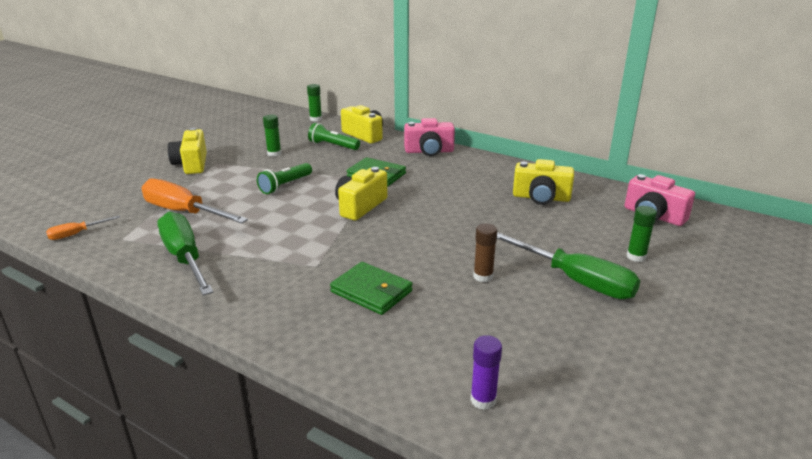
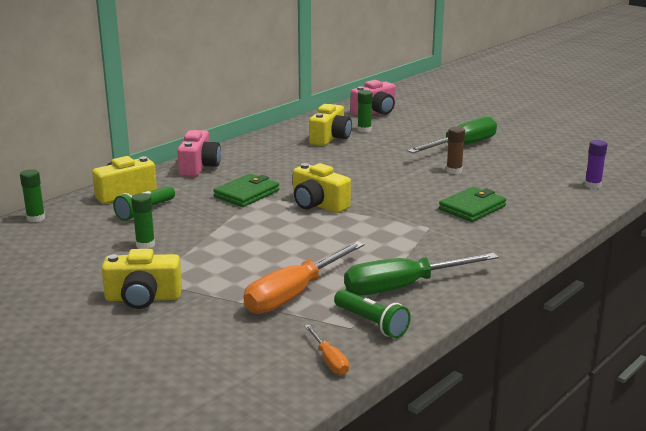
camera: 80 degrees left, 5 degrees down
(285, 185) = (248, 239): green flashlight -> green flashlight (371, 323)
(636, 256) = (433, 126): green glue stick -> green glue stick (364, 130)

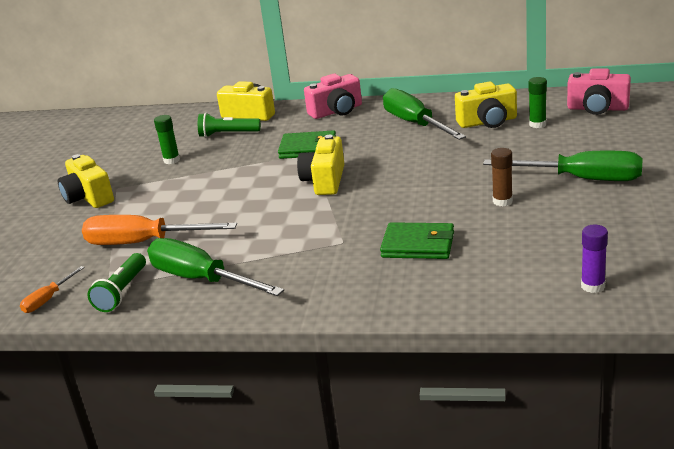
camera: 60 degrees right, 5 degrees up
(36, 218) = (174, 113): green glue stick -> none
(284, 154) = (415, 124): none -> green screwdriver

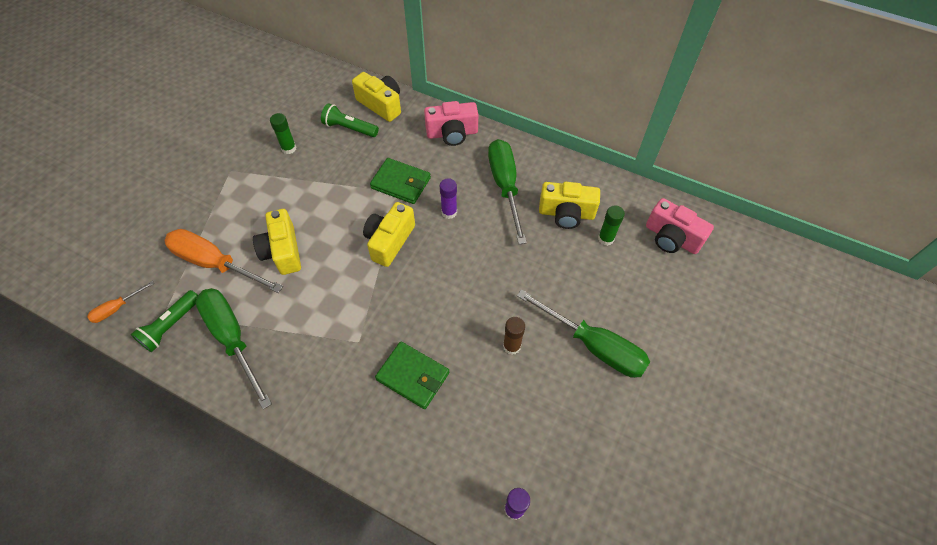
camera: 15 degrees right, 30 degrees up
(88, 197) = (204, 174): yellow camera -> yellow camera (282, 251)
(372, 150) = (449, 212): none -> purple glue stick

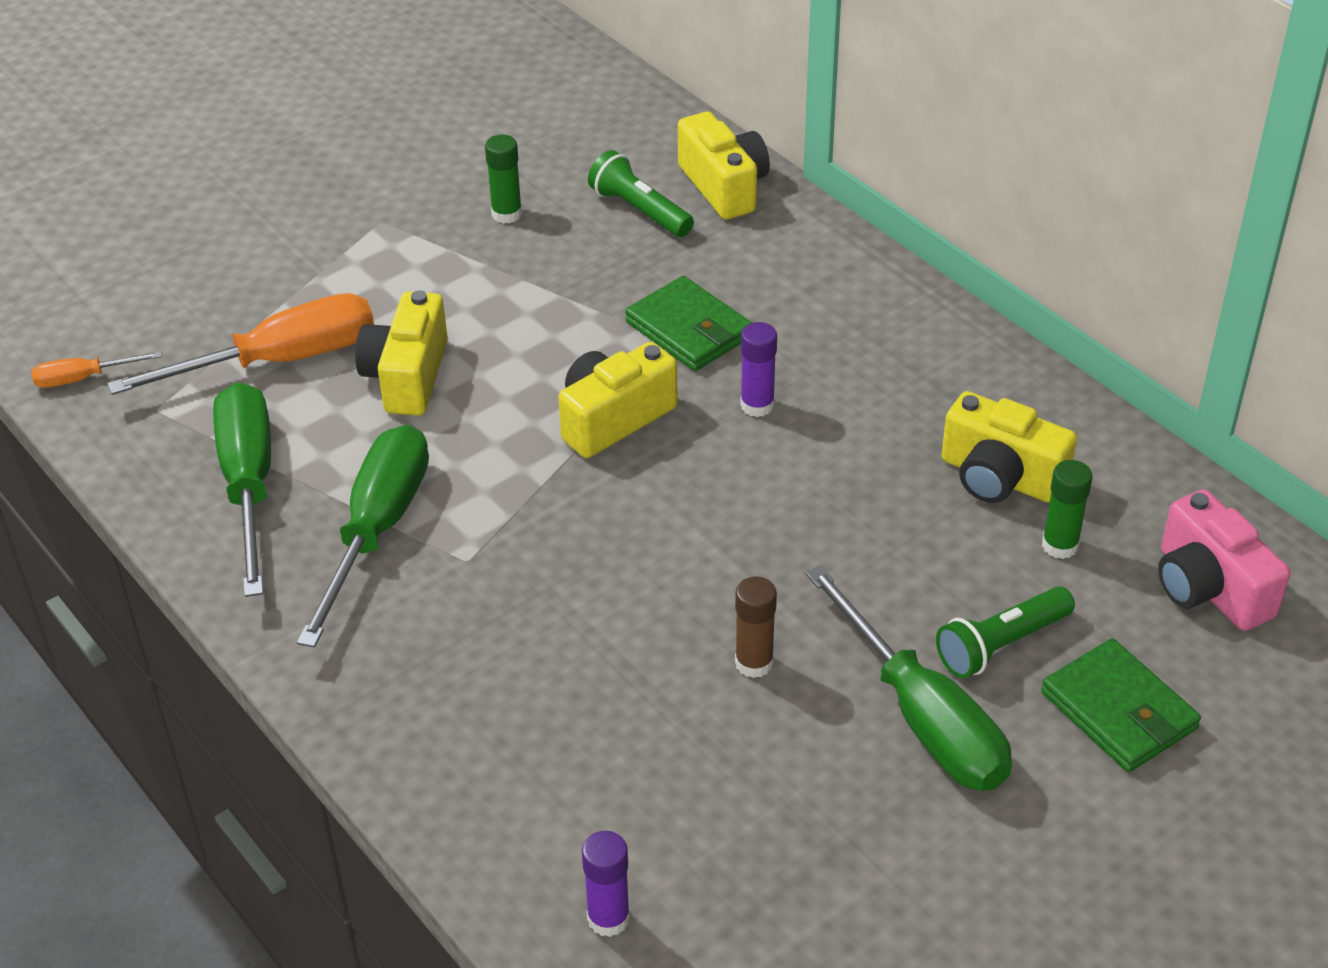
camera: 25 degrees right, 15 degrees down
(171, 326) = (157, 432): green flashlight -> green flashlight (1001, 645)
(215, 263) = (279, 360): orange screwdriver -> orange screwdriver turned 105 degrees clockwise
(413, 376) = (537, 647): green wallet -> green wallet (1118, 710)
(452, 133) = (840, 273): pink camera -> none
(505, 186) = (897, 394): green screwdriver -> green screwdriver (377, 530)

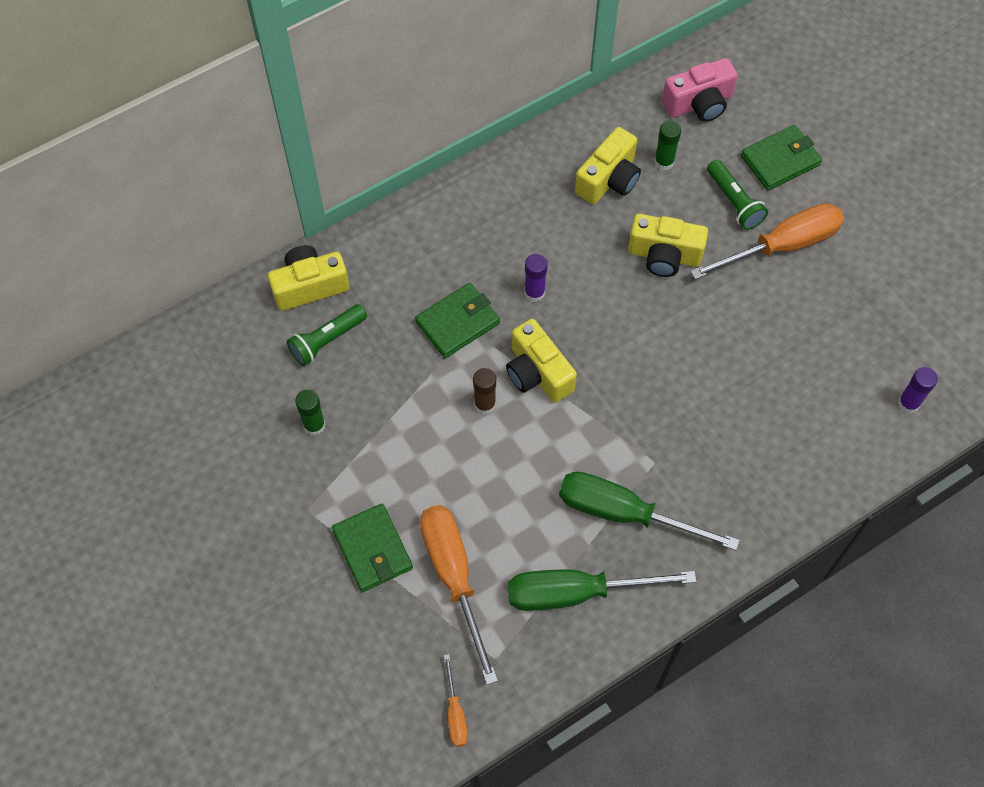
camera: 85 degrees left, 20 degrees up
(323, 283) = (372, 549): none -> green wallet
(407, 376) = (481, 494): yellow camera -> yellow camera (664, 255)
(754, 663) = (742, 318): brown glue stick -> brown glue stick (484, 404)
(922, 716) = (781, 246): green screwdriver -> orange screwdriver

